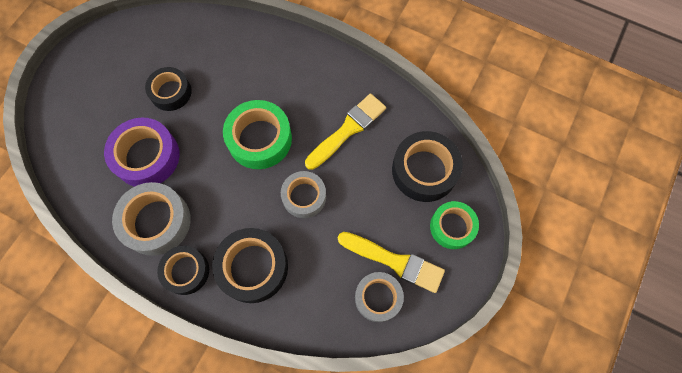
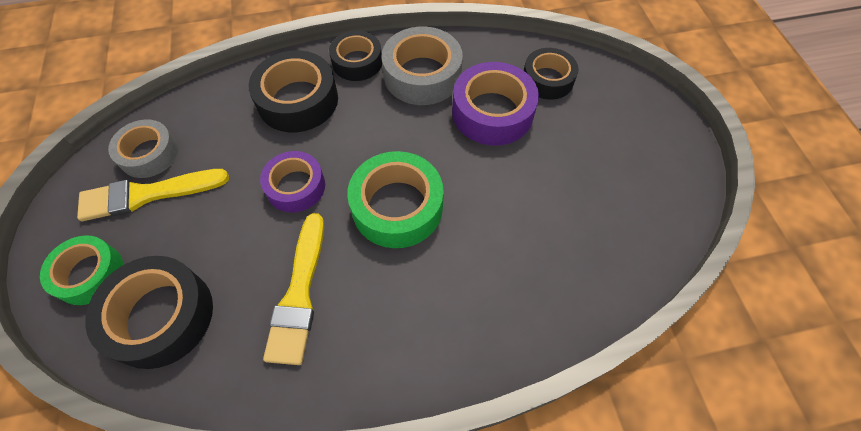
camera: 140 degrees right, 10 degrees down
(171, 92) = (544, 182): black tape -> black tape (547, 79)
(304, 197) = (295, 186): grey tape -> purple tape

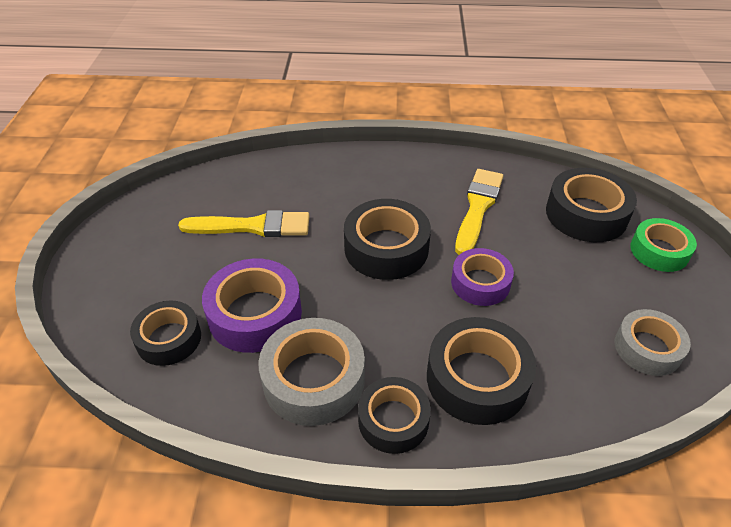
camera: 165 degrees left, 15 degrees down
(148, 194) = (632, 305): yellow brush -> yellow brush (252, 226)
(397, 207) = (386, 248): green tape -> black tape

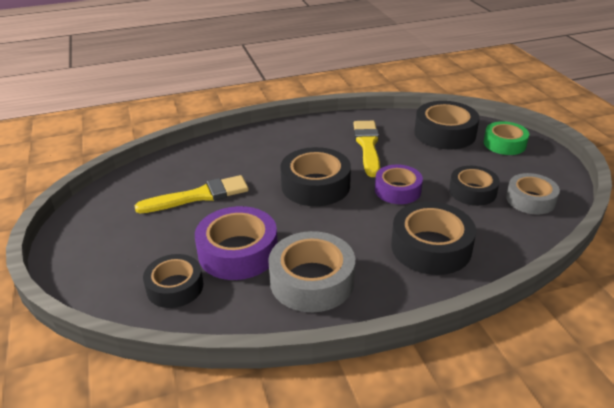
camera: 20 degrees left, 10 degrees down
(393, 420) = (387, 288): black tape -> black tape (472, 191)

